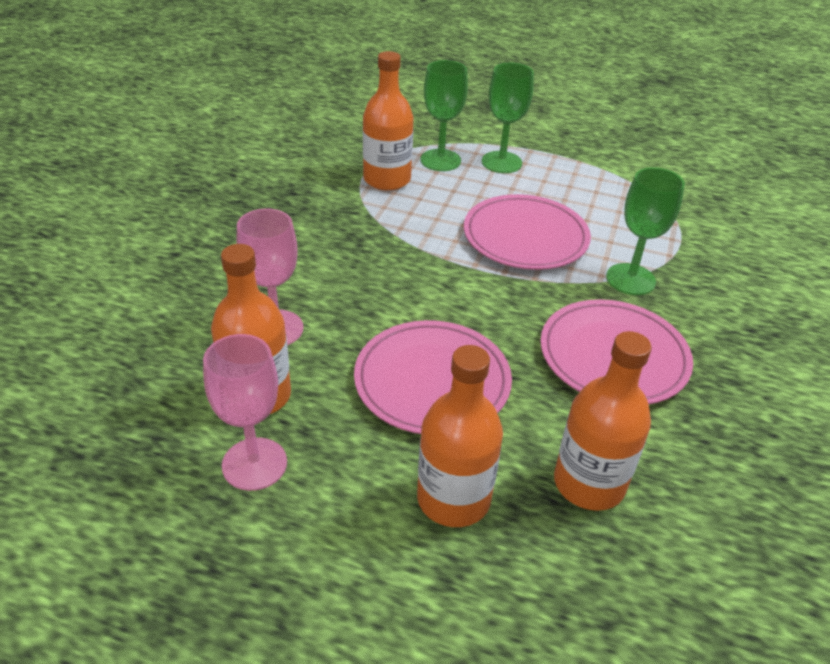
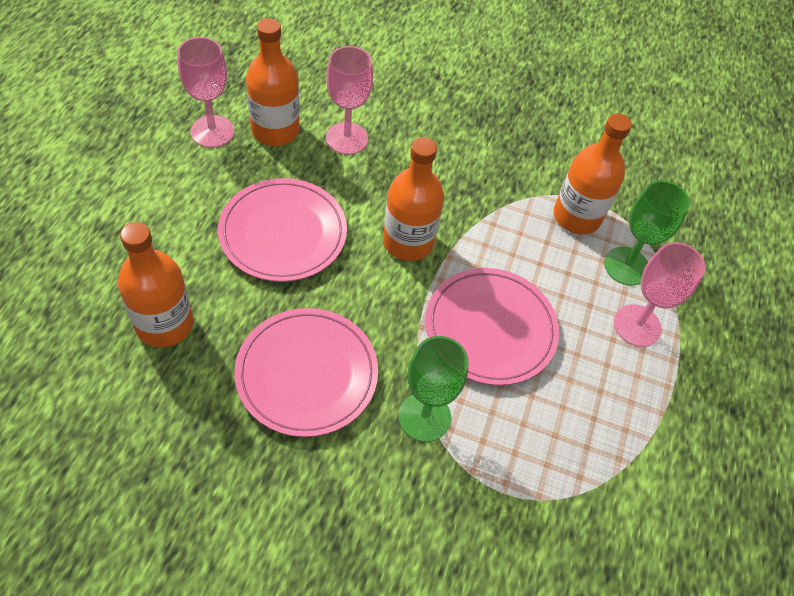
camera: 85 degrees right, 15 degrees up
(453, 499) = (165, 236): orange bottle -> orange bottle (408, 242)
(501, 162) = (637, 325): green goblet -> pink goblet

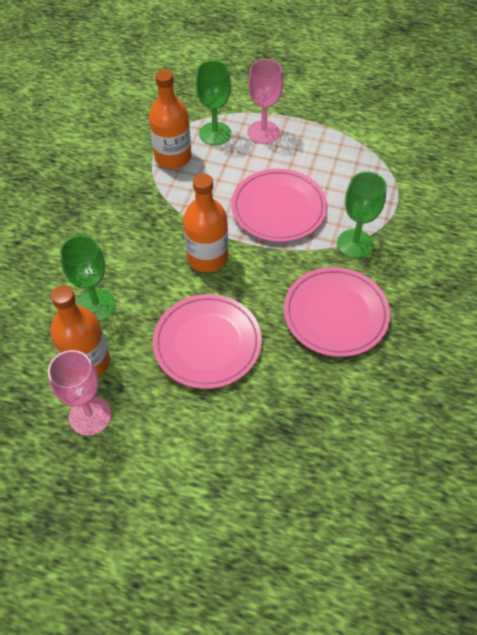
camera: 85 degrees left, 0 degrees up
(164, 324) = (310, 417): orange bottle -> none
(347, 138) = (96, 305): pink goblet -> green goblet

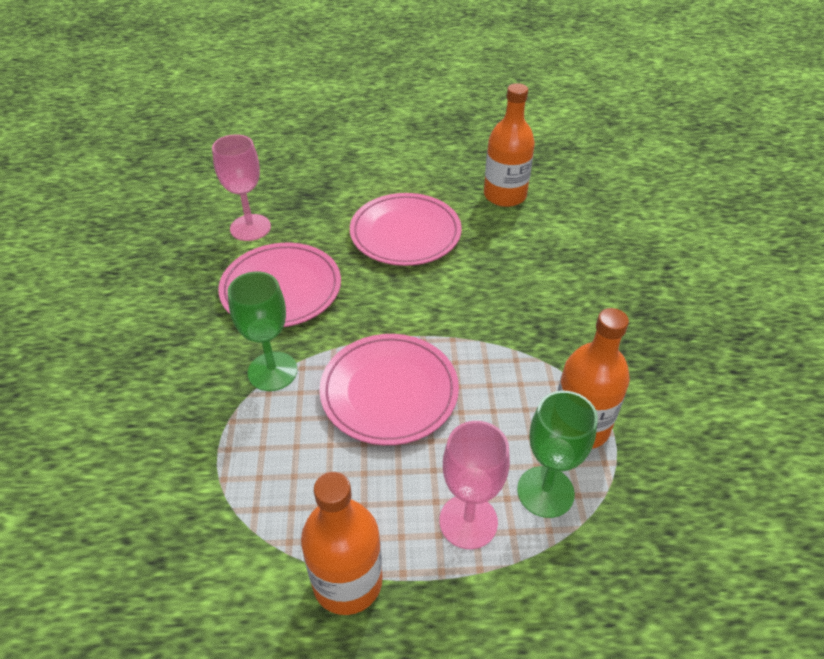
camera: 160 degrees right, 10 degrees down
(90, 415) = (475, 167): pink goblet -> pink goblet (250, 228)
(96, 305) = (533, 235): green goblet -> none
(207, 257) = (449, 306): orange bottle -> orange bottle (347, 581)

